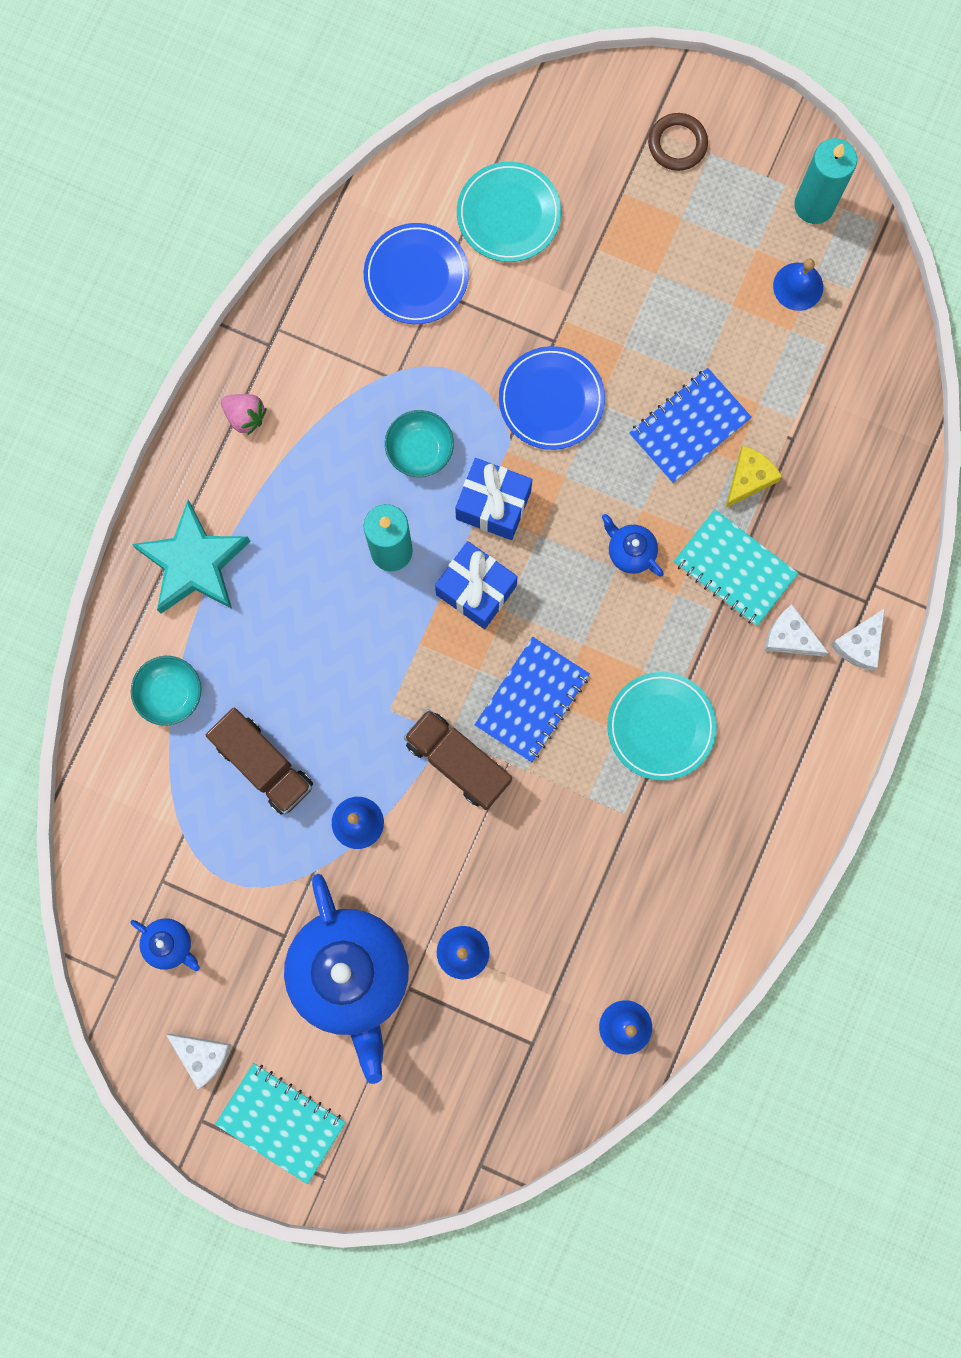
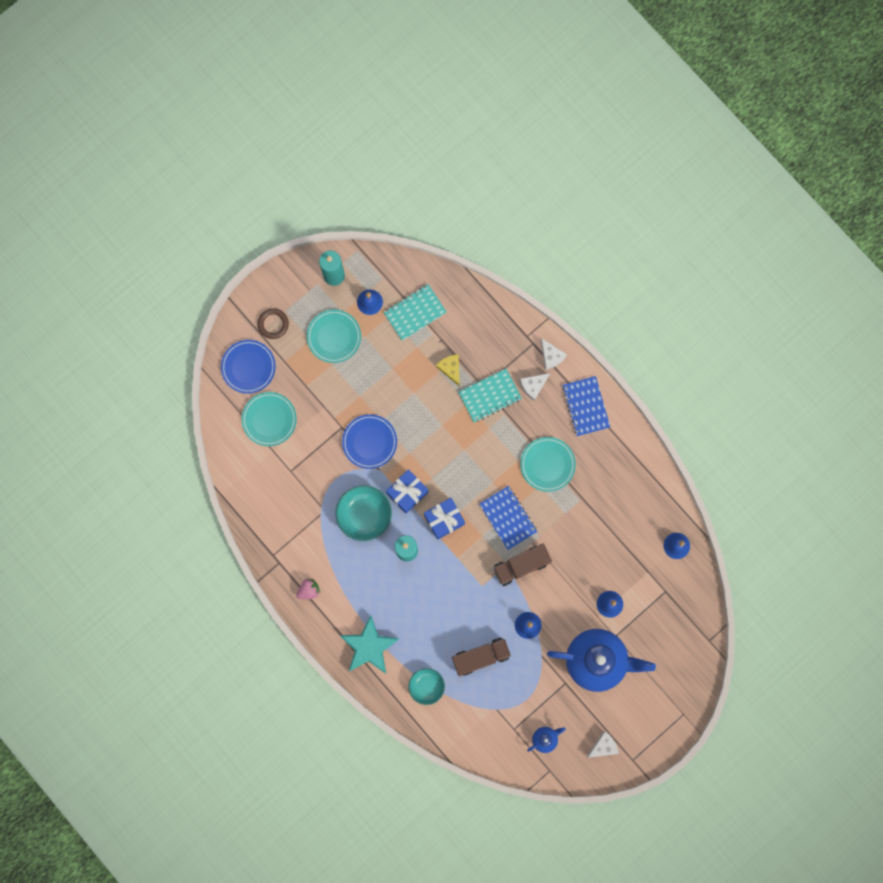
camera: 65 degrees left, 0 degrees up
(281, 1122) = (649, 723): turquoise notebook -> turquoise notebook (415, 313)
(416, 276) = (278, 477): blue plate -> blue plate (248, 367)
(420, 449) = (364, 515): turquoise bowl -> turquoise bowl, size x1.56
(630, 552) = (459, 439): blue teapot -> none
(689, 427) = (413, 384): blue notebook -> blue notebook (586, 406)
(706, 255) = (334, 337): none -> turquoise plate

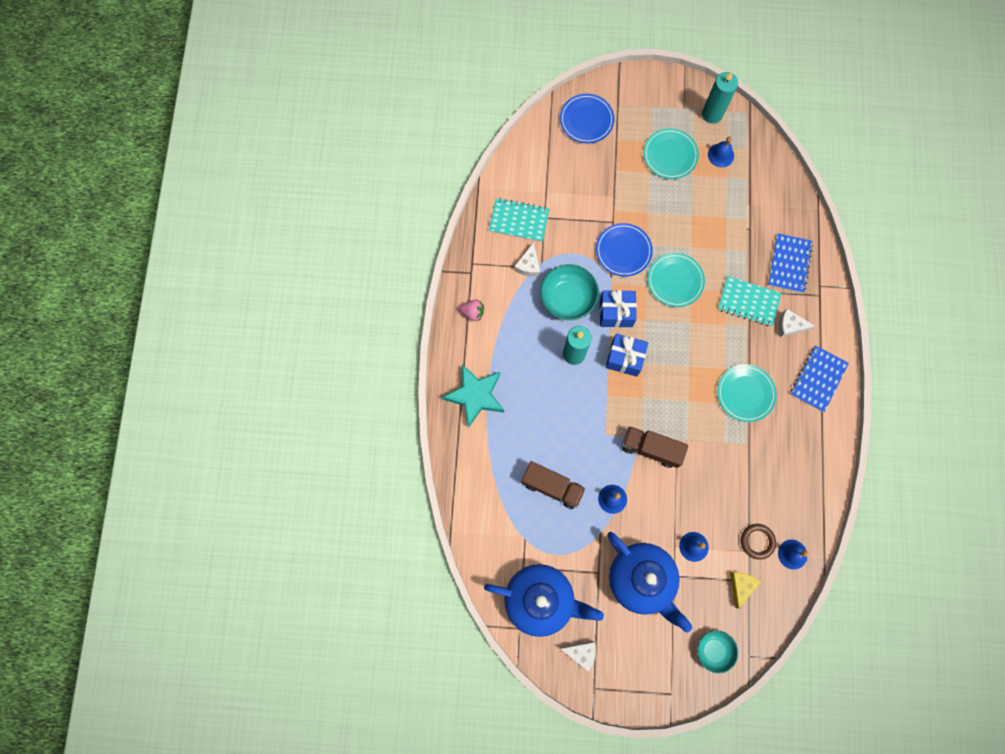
camera: 45 degrees right, 5 degrees down
(269, 419) = (565, 168): turquoise plate -> turquoise plate (675, 281)
(273, 324) = (634, 107): brown ring -> brown ring (757, 541)
(415, 313) = (748, 192): turquoise notebook -> turquoise notebook (519, 221)
(426, 686) = (489, 467): turquoise bowl -> turquoise bowl (714, 650)
(450, 369) = (736, 255): yellow cheese -> yellow cheese (741, 586)
(508, 518) = (675, 403): blue notebook -> blue notebook (789, 264)
(545, 738) = (540, 599): blue teapot -> blue teapot, size x2.41
(551, 356) = (825, 317): white cheese -> white cheese (528, 265)

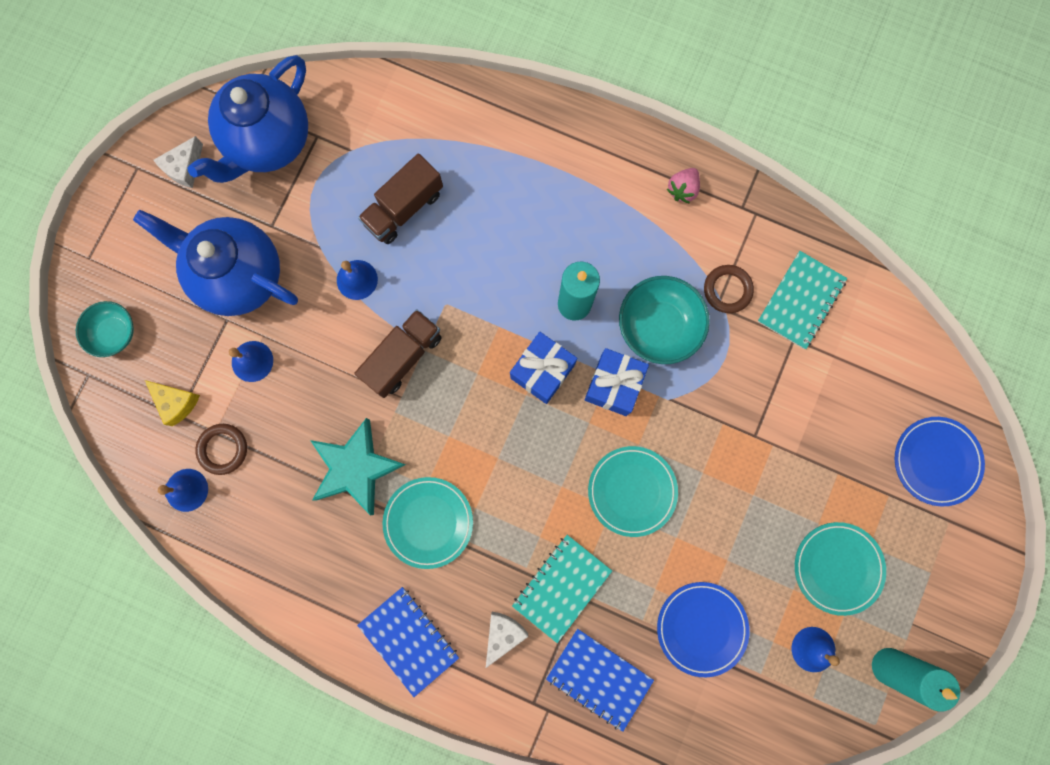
camera: 110 degrees right, 5 degrees up
(475, 396) = (563, 153): turquoise star -> turquoise star (356, 467)
(528, 265) = (727, 290): white cheese -> brown ring
(623, 251) = (704, 433): blue plate -> blue plate (701, 628)
(641, 580) = (239, 275): blue teapot -> blue teapot turned 45 degrees clockwise

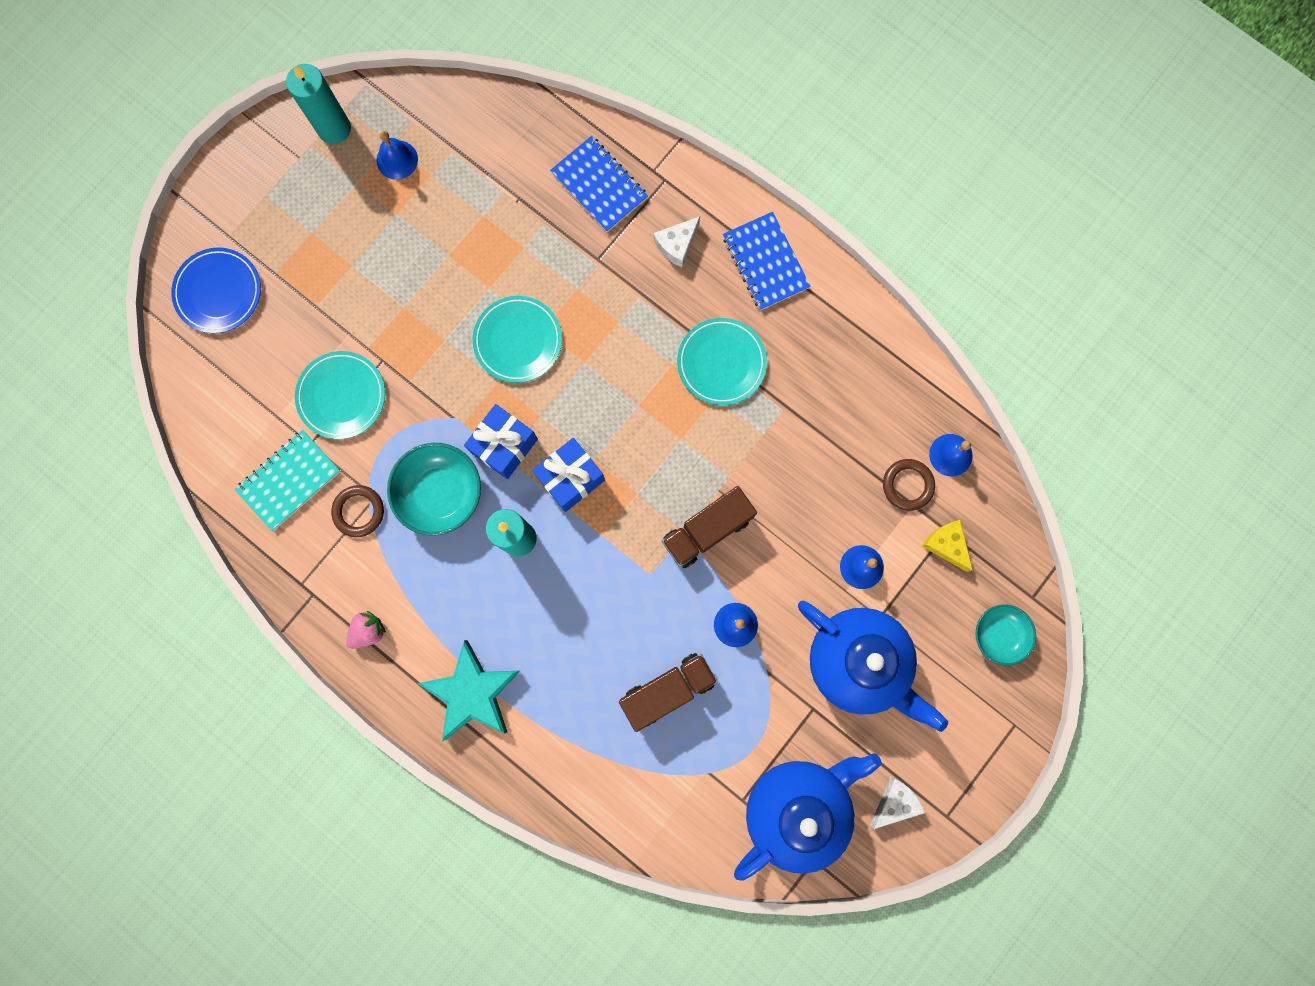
camera: 165 degrees left, 0 degrees up
(356, 467) = (779, 432): turquoise star -> turquoise star (472, 692)
(561, 587) = (611, 271): turquoise notebook -> none
(701, 628) = (492, 203): blue plate -> none
(837, 567) = (348, 222): turquoise plate -> turquoise plate (342, 396)

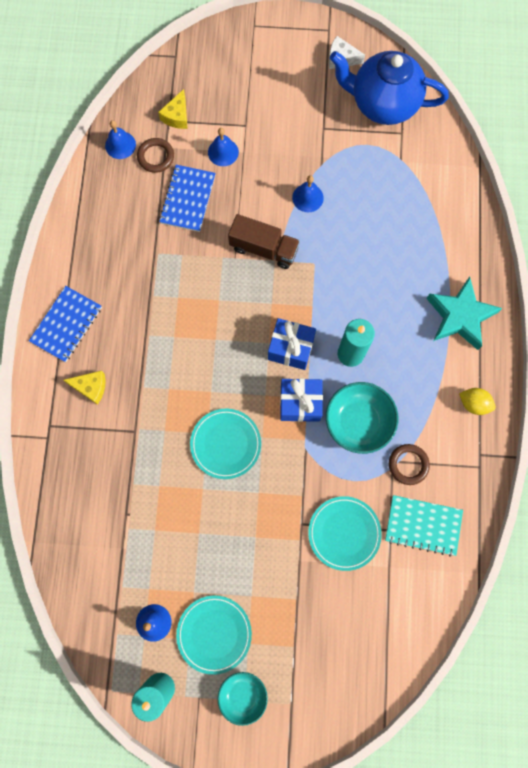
camera: 125 degrees left, 5 degrees down
(218, 292) = (335, 678): blue plate -> none
(368, 631) = (474, 403): pink strawberry -> yellow lemon
(599, 185) = (81, 466): blue notebook -> blue notebook (188, 199)
(668, 690) = (373, 210): brown truck -> none
(677, 245) = (91, 387): white cheese -> yellow cheese
(721, 363) = (152, 308): turquoise plate -> turquoise plate (214, 633)
(857, 662) = (279, 121): blue teapot -> none
(999, 634) = (209, 61): turquoise bowl -> turquoise bowl (243, 695)

